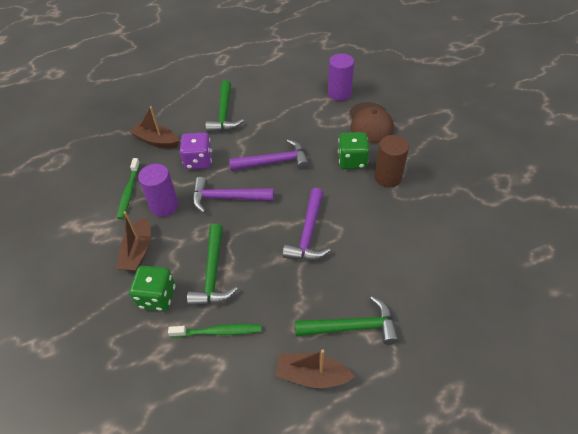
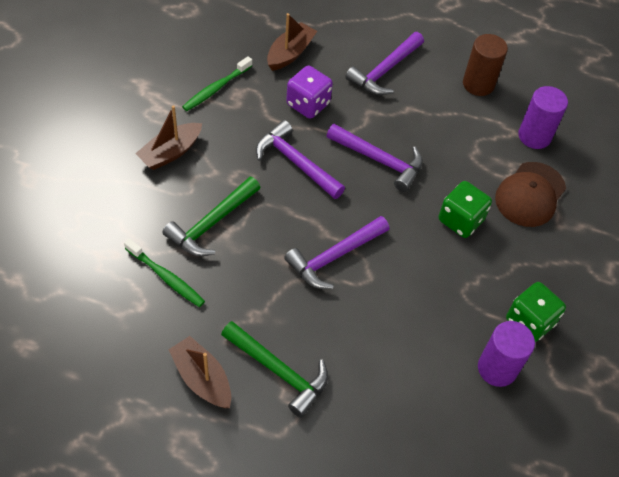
camera: 35 degrees right, 5 degrees up
(156, 141) = (290, 53): brown boat -> brown boat turned 60 degrees clockwise
(157, 297) = (147, 206): green dice -> green dice (529, 322)
(164, 206) = (233, 126): purple cylinder -> purple cylinder (497, 368)
(224, 114) = (385, 71): green hammer -> purple hammer
(387, 177) = (477, 266): brown cylinder -> brown cylinder (478, 84)

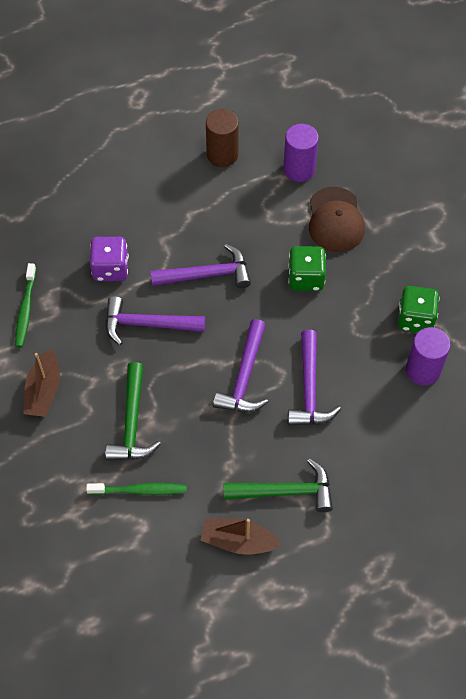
camera: 35 degrees left, 5 degrees up
(290, 53) = (55, 234): brown boat -> none
(385, 71) = (142, 195): purple hammer -> purple hammer (309, 388)

